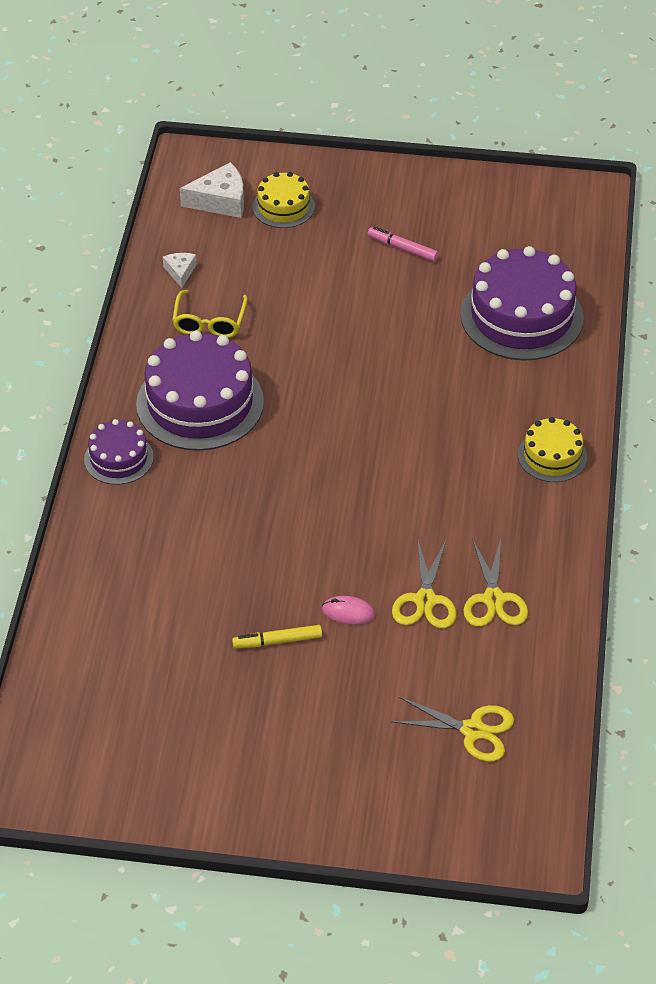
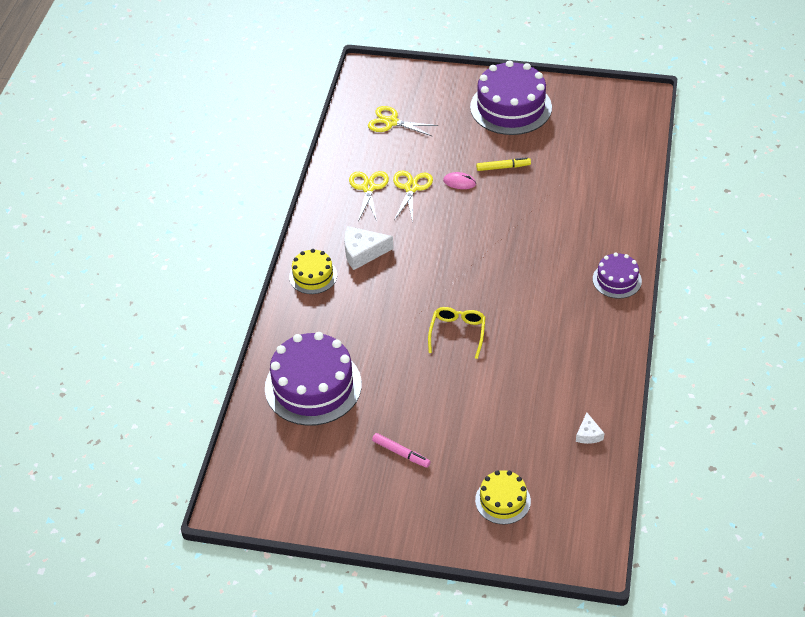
camera: 175 degrees left, 0 degrees up
(200, 403) = (562, 319): purple cake -> purple cake (511, 107)
(209, 322) = (560, 386): yellow glasses -> yellow glasses (457, 333)
(220, 201) = (559, 509): white cheese -> white cheese (362, 252)

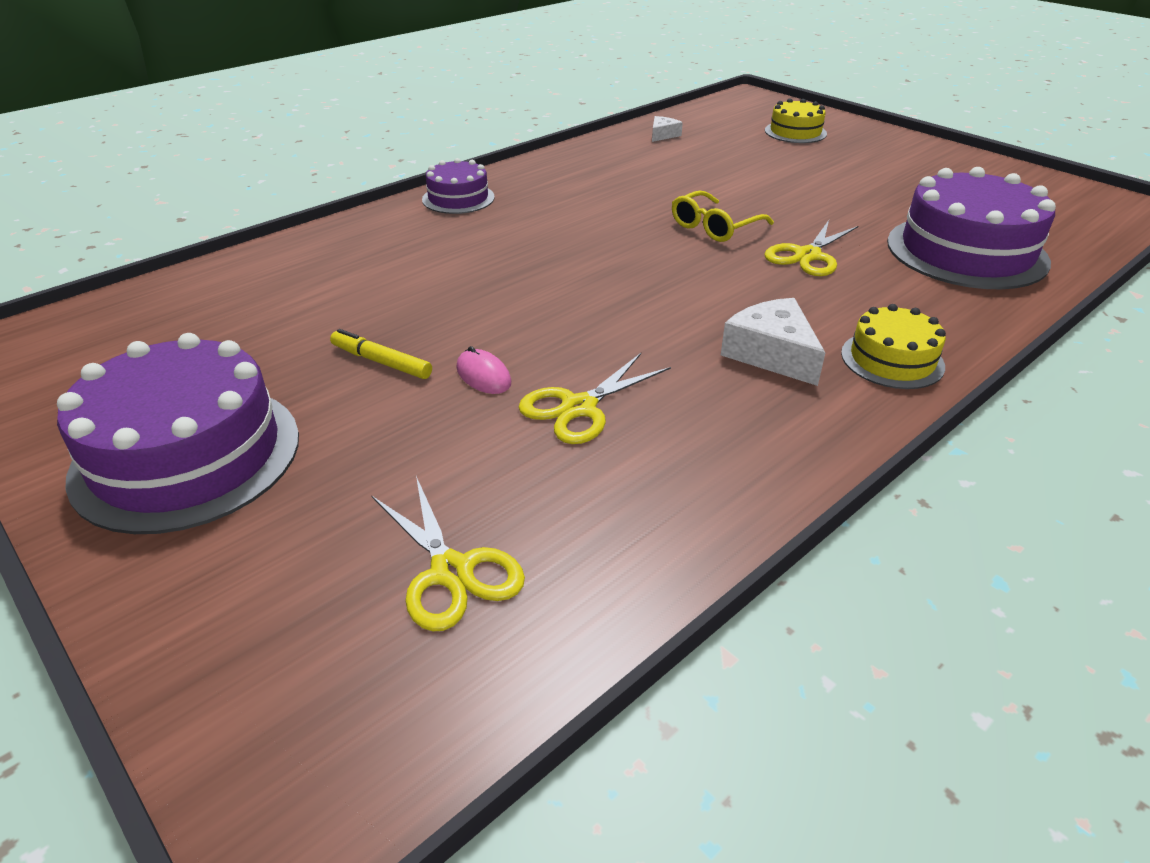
camera: 145 degrees left, 10 degrees down
(362, 252) = (771, 354): white cheese -> white cheese turned 150 degrees counterclockwise
(368, 188) = (662, 448): yellow scissors -> yellow scissors (808, 255)
(401, 453) = (880, 178): pink marker -> none

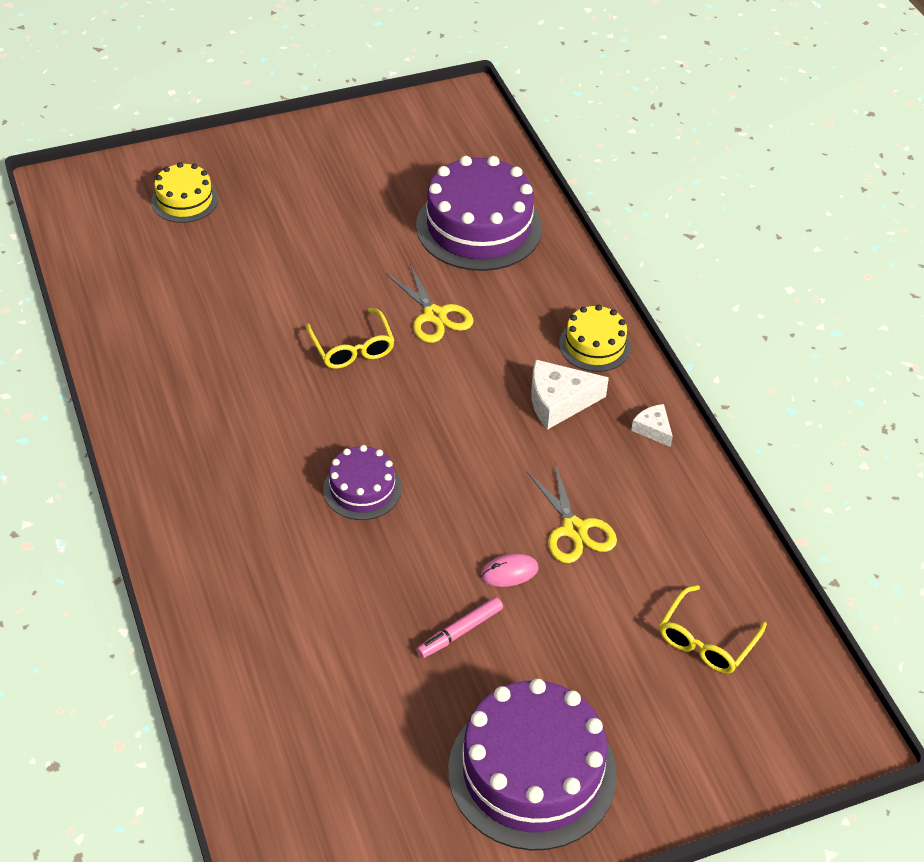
camera: 70 degrees left, 10 degrees up
(381, 362) = (460, 632): yellow marker -> pink marker
(451, 572) = (706, 640): yellow scissors -> yellow glasses
(458, 198) = (173, 508): purple cake -> purple cake (362, 489)
(663, 135) = (119, 296): white cheese -> white cheese (653, 429)

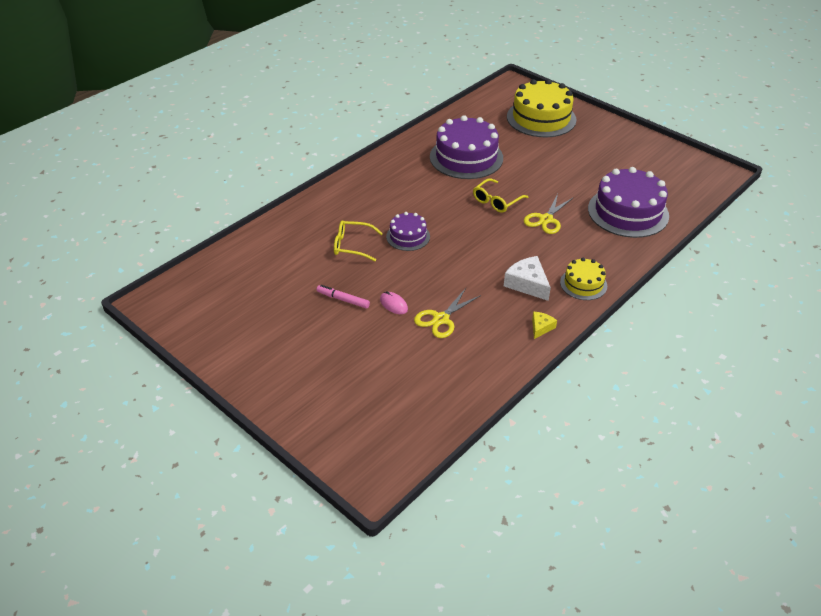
camera: 65 degrees right, 5 degrees down
(184, 200) = (541, 118): yellow cake -> yellow cake, size x1.88
(532, 772) = (273, 354): purple cake -> purple cake (466, 157)
(653, 429) = (541, 327): white cheese -> yellow cheese
(706, 640) = (402, 397): yellow glasses -> yellow glasses (352, 245)

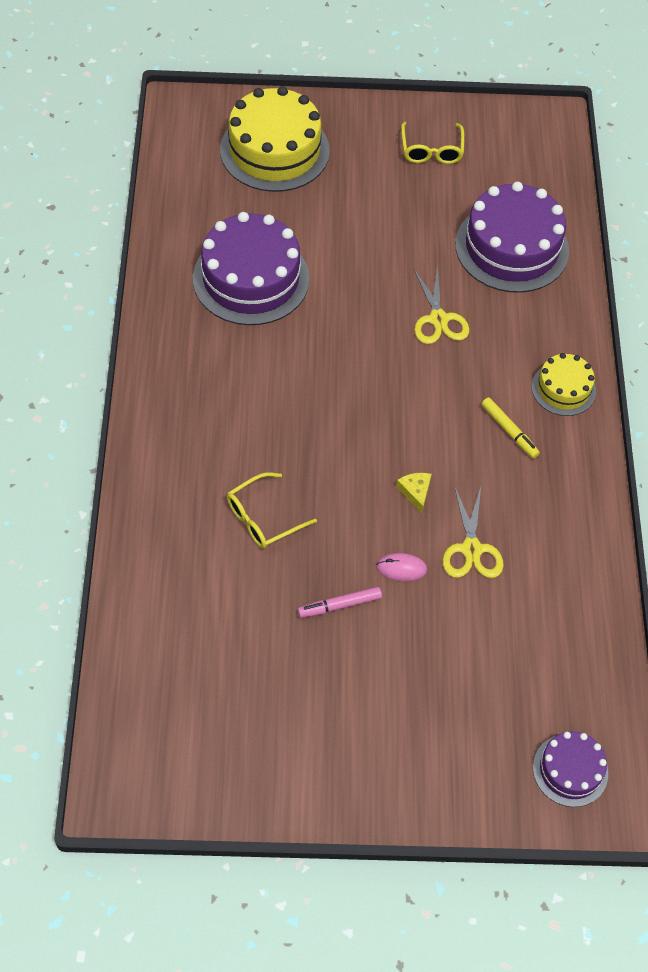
camera: 45 degrees left, 15 degrees up
(408, 236) = (313, 456): purple cake -> purple cake (570, 770)
(496, 201) = (357, 328): yellow glasses -> yellow glasses (431, 150)
(527, 284) = (509, 431): white cheese -> yellow marker
(541, 327) = (579, 482): yellow cheese -> yellow cheese (415, 492)

